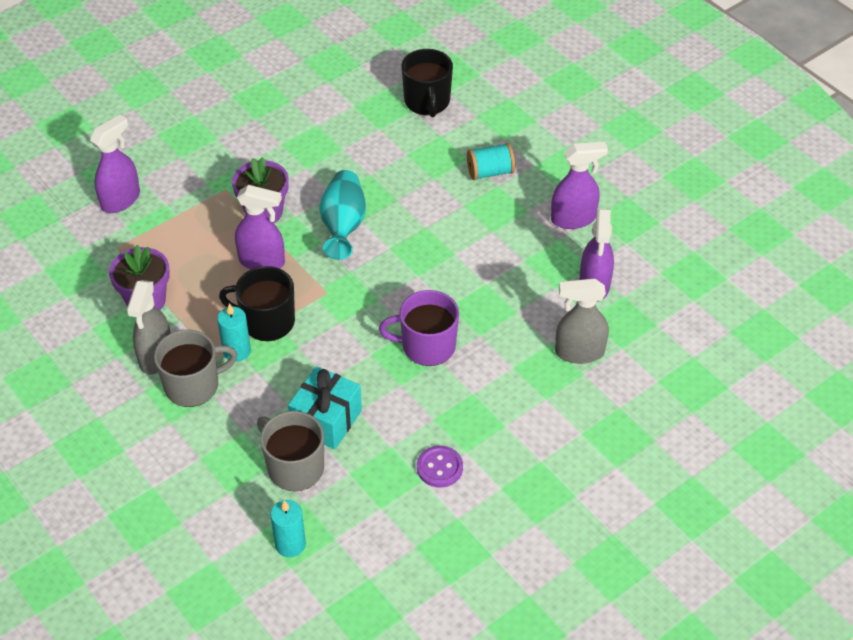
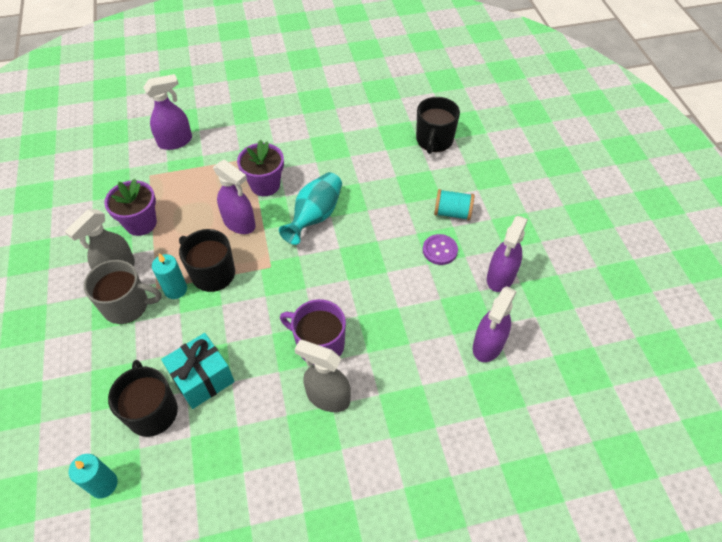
camera: 25 degrees right, 5 degrees up
(294, 467) = (152, 411): grey mug -> black mug
(439, 467) = (264, 466): purple button -> purple button (440, 250)
(573, 219) = (500, 277): purple spray bottle -> purple spray bottle turned 105 degrees clockwise
(579, 352) = (442, 404): grey spray bottle -> grey spray bottle (327, 397)

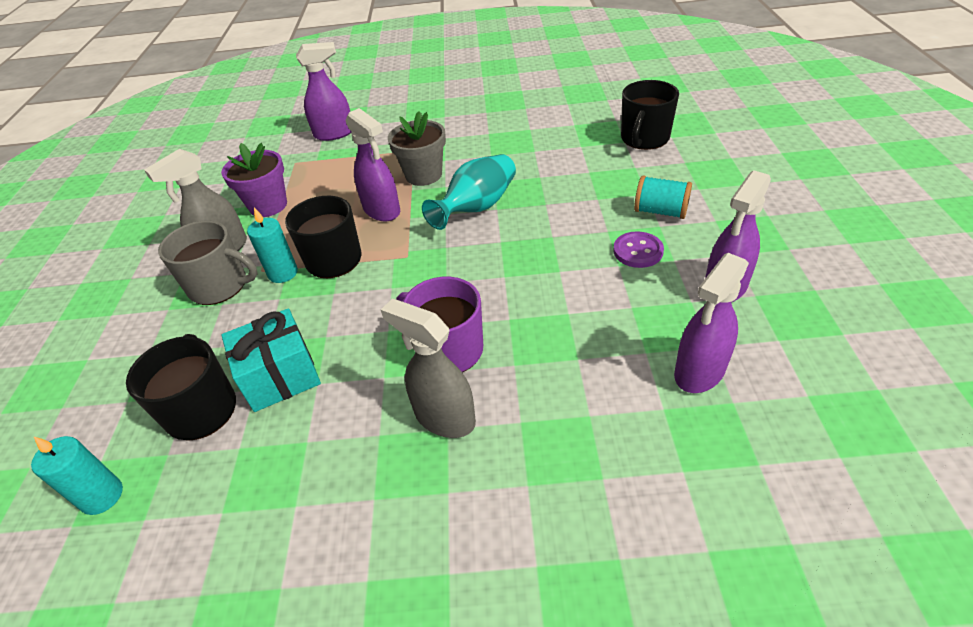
camera: 15 degrees right, 10 degrees down
(265, 185) = (423, 175): purple flower pot -> grey flower pot

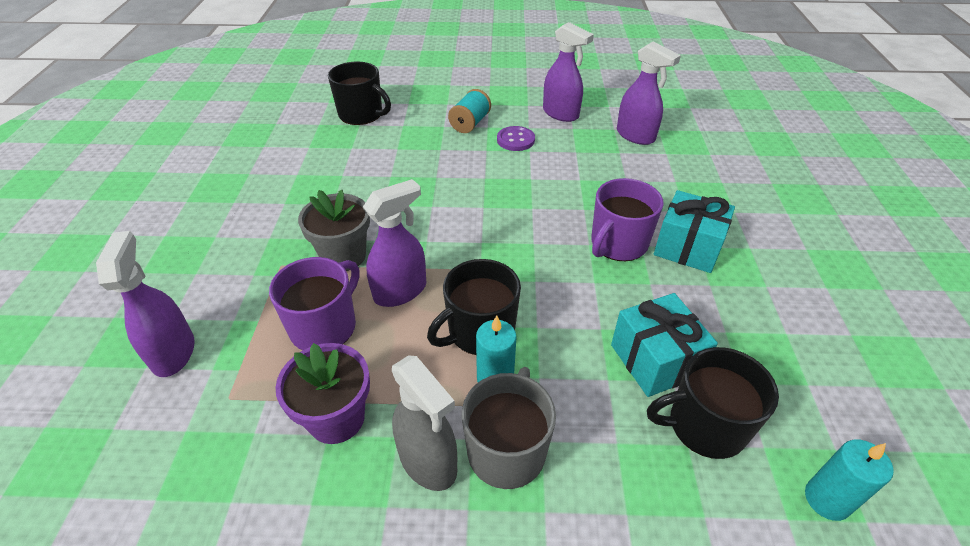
camera: 90 degrees left, 0 degrees up
(348, 183) = (325, 326): none -> purple mug
(444, 417) = (687, 247): grey spray bottle -> turquoise gift
(477, 208) = (425, 218): turquoise vase -> none

